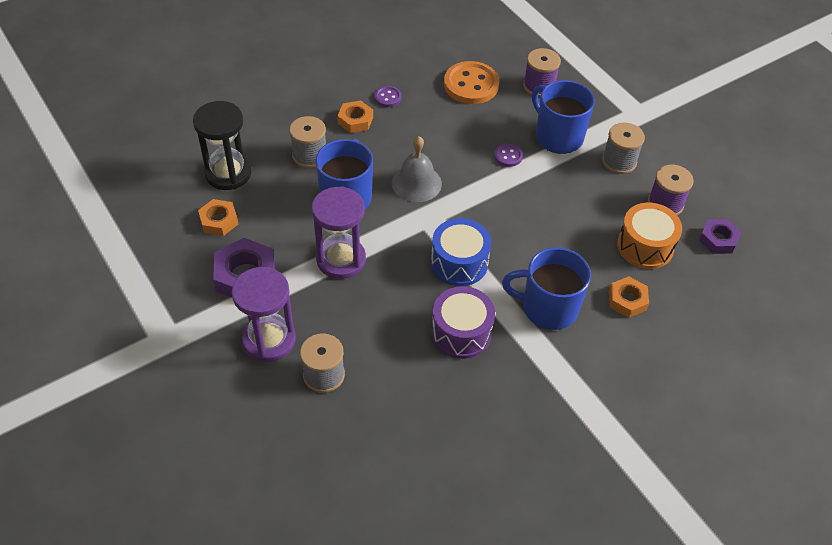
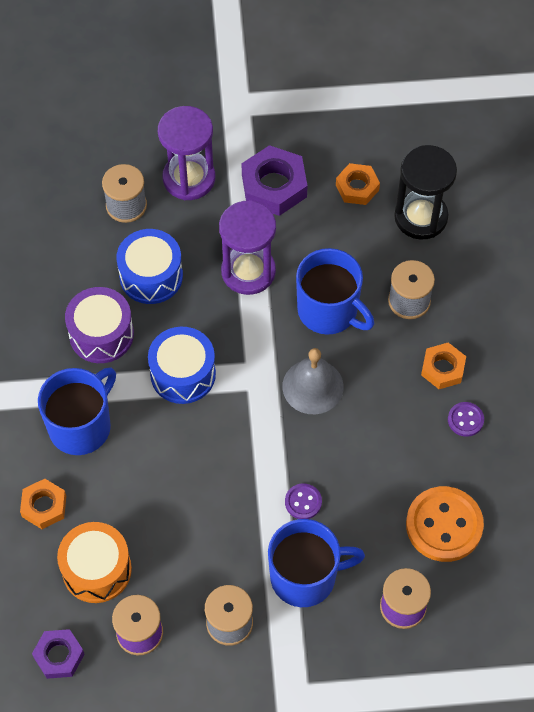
camera: 120 degrees right, 10 degrees up
(385, 323) = (151, 276): none -> blue drum

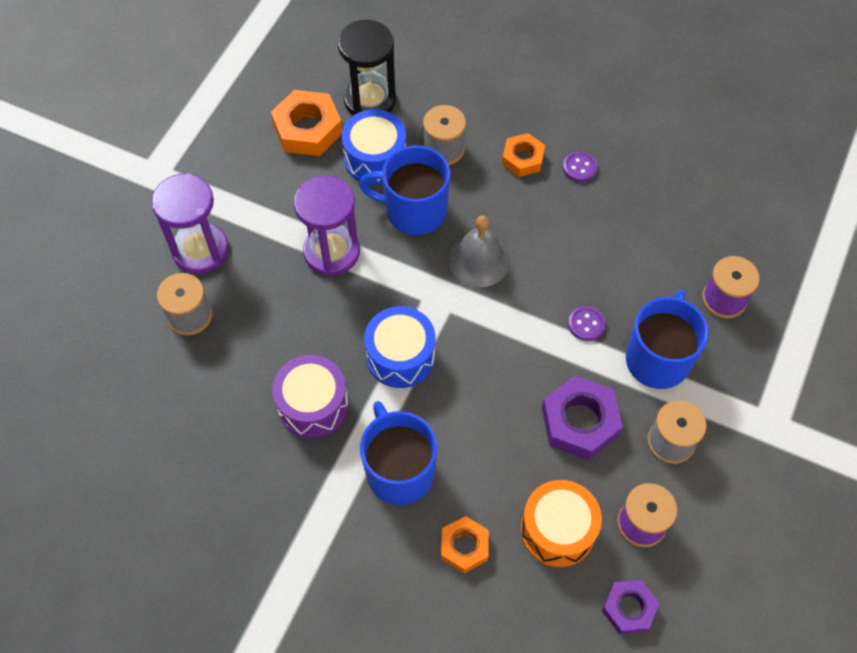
camera: 60 degrees left, 0 degrees up
(151, 276) = (280, 332): blue drum -> blue drum (375, 158)
(274, 186) = (259, 188): purple nut -> purple nut (579, 422)
(329, 311) = (414, 211): blue mug -> blue mug turned 150 degrees counterclockwise
(357, 187) = (308, 129): orange nut -> orange nut, size x1.60
(444, 525) = (666, 232): orange button -> none

